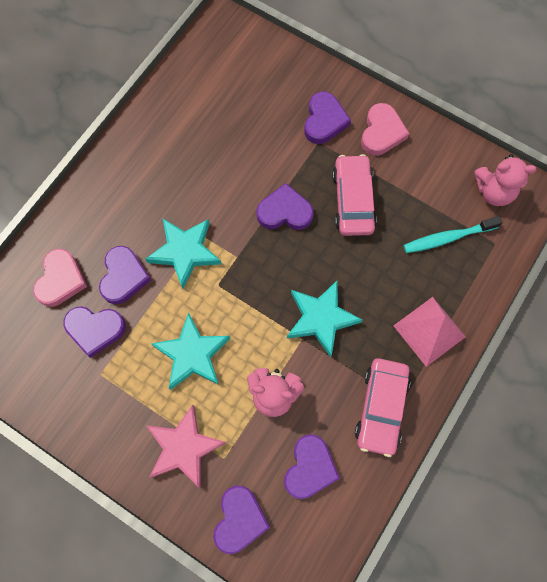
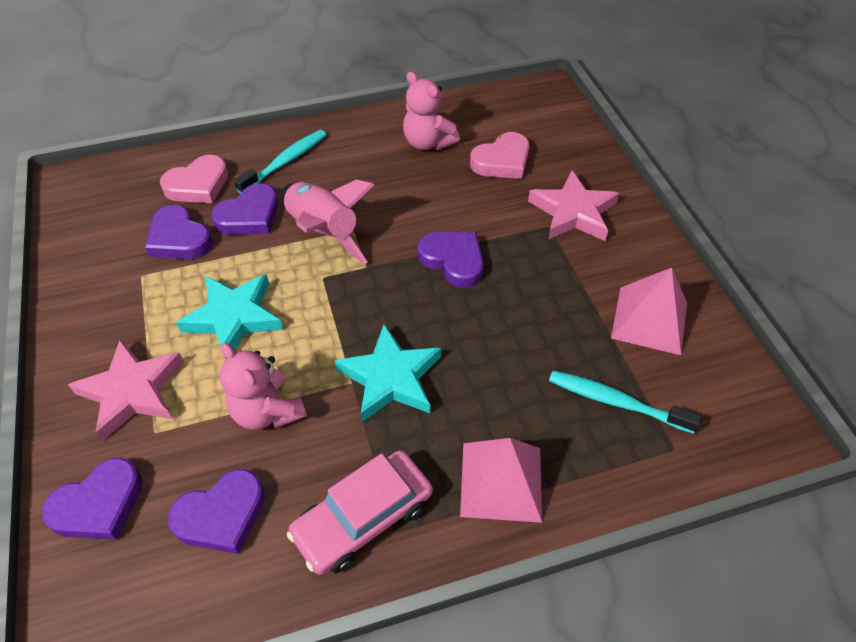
camera: 40 degrees right, 20 degrees down
(102, 216) = (285, 162): none -> turquoise toothbrush
(185, 252) = (323, 232): turquoise star -> pink rocket
(324, 121) = (573, 212): purple heart -> pink star
(353, 200) = (536, 296): pink car -> none
(382, 132) = (628, 257): pink heart -> pink heart (502, 161)
(425, 169) = (649, 320): none -> pink pyramid
(494, 191) = (720, 394): pink teddy bear -> pink teddy bear (428, 143)

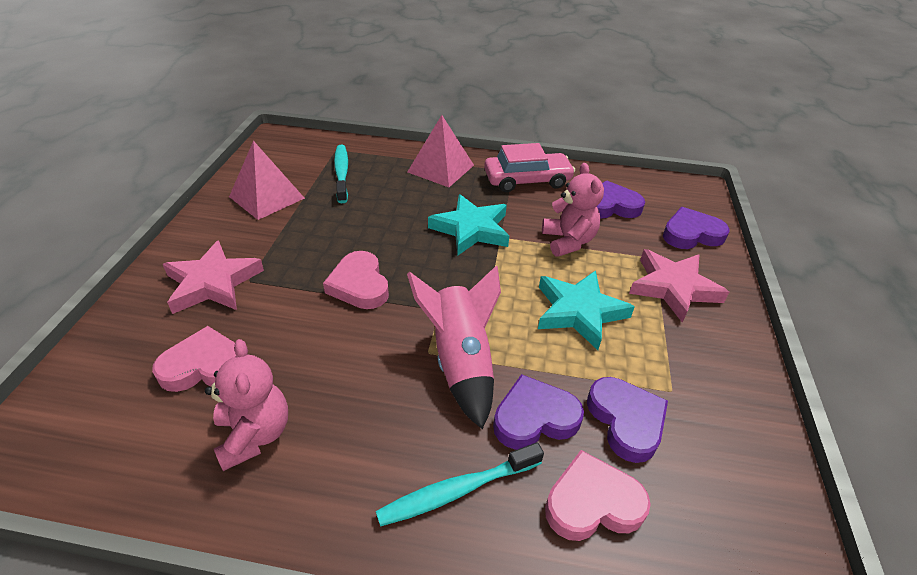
camera: 155 degrees left, 10 degrees down
(453, 260) = (359, 285): purple heart -> pink heart
(616, 402) = (342, 173): turquoise toothbrush -> turquoise toothbrush turned 150 degrees counterclockwise

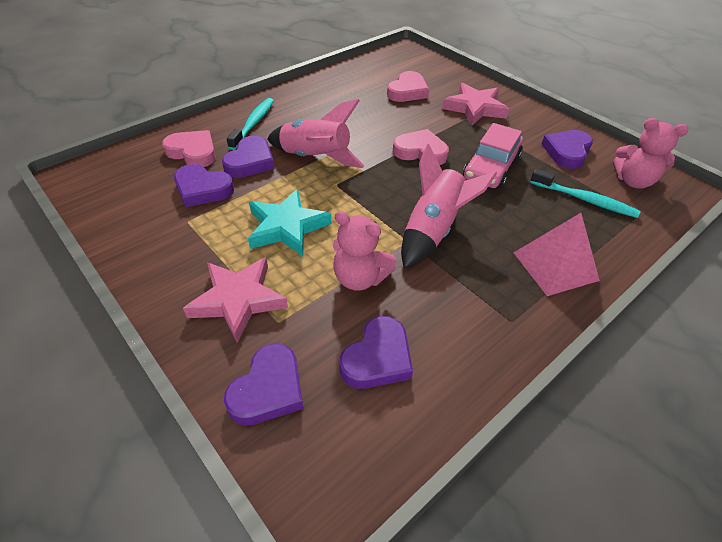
camera: 130 degrees right, 5 degrees up
(254, 435) = (350, 91): pink teddy bear -> pink teddy bear (633, 181)
(266, 197) = (567, 152): pink pyramid -> purple heart
(471, 229) = (433, 230): turquoise star -> pink rocket
(527, 180) = (483, 321): pink car -> pink car (491, 167)
(592, 502) = (193, 152): pink heart -> pink heart turned 90 degrees counterclockwise

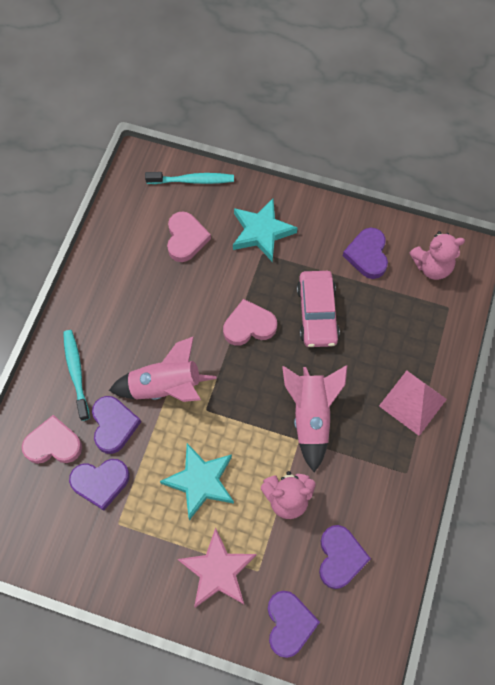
camera: 30 degrees left, 20 degrees up
(475, 108) = (261, 232): pink star -> turquoise star
(585, 200) = (405, 313): turquoise toothbrush -> turquoise toothbrush (193, 180)

